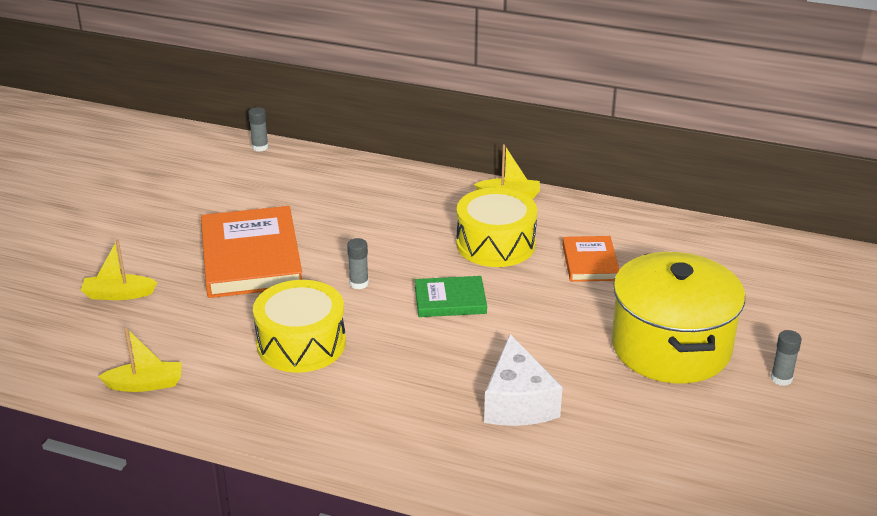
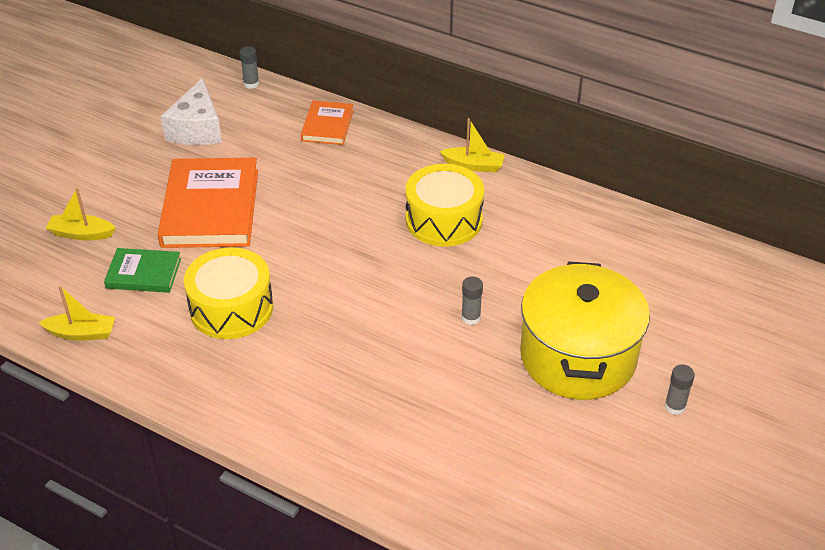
camera: 10 degrees right, 10 degrees up
(359, 283) = (302, 248): grey glue stick -> grey glue stick (470, 318)
(450, 300) = (382, 278): green book -> green book (143, 273)
(518, 402) = (413, 398): white cheese -> white cheese (197, 129)
(590, 262) = (529, 251): orange book -> orange book (327, 125)

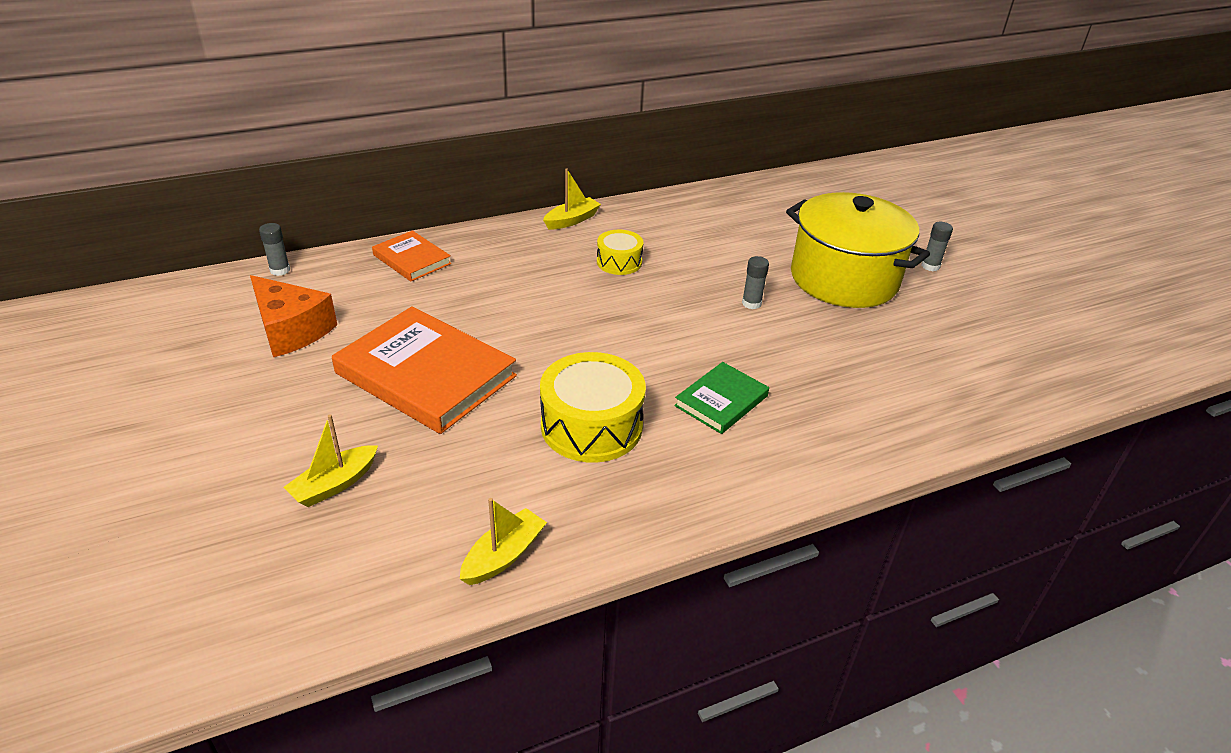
camera: 55 degrees left, 5 degrees down
(143, 273) = (465, 464): green book -> green book (721, 401)
(197, 129) = (291, 330): white cheese -> orange cheese
(444, 220) = (619, 262): yellow drum -> yellow drum, size x0.57

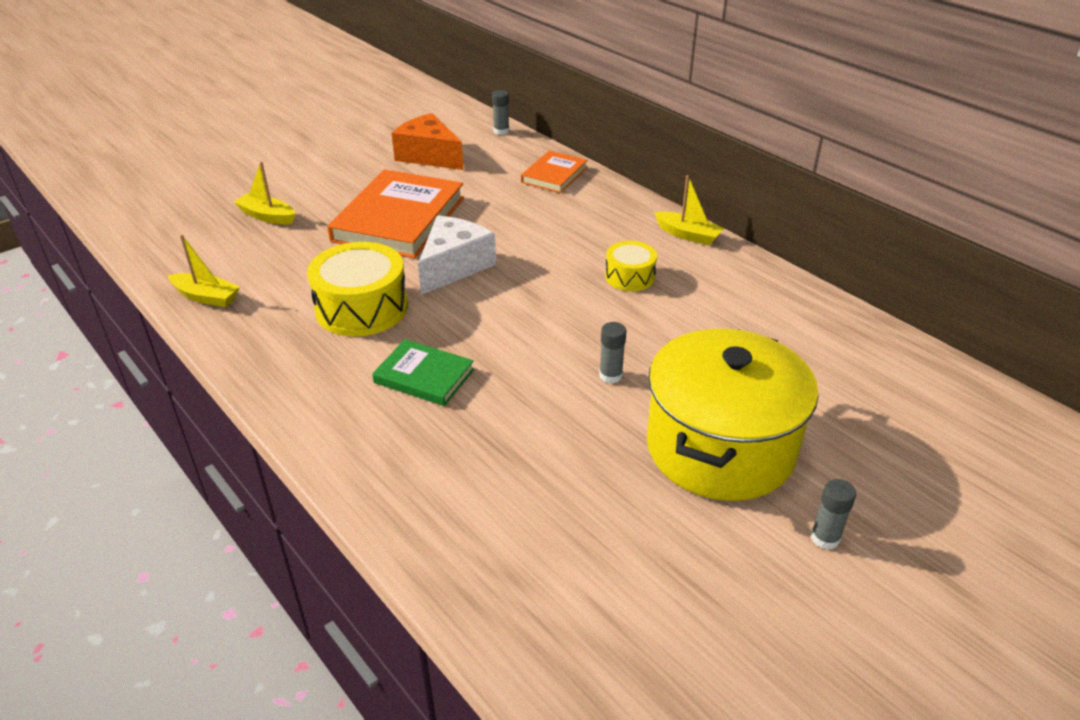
camera: 75 degrees right, 0 degrees up
(291, 330) = (429, 156): orange cheese -> orange cheese turned 105 degrees clockwise
(547, 353) = (454, 266): none -> white cheese

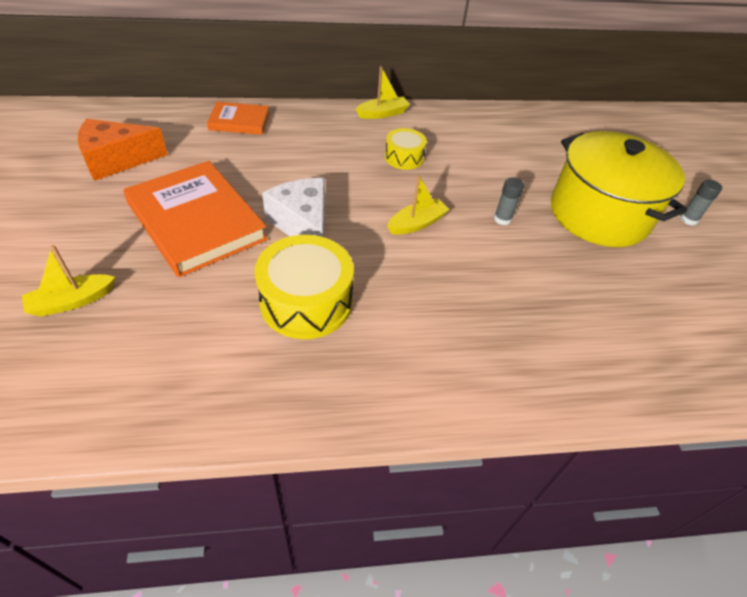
camera: 60 degrees left, 10 degrees up
(206, 297) = (167, 408): yellow boat -> yellow boat (416, 224)
(424, 376) = (432, 306): green book -> none
(501, 131) = (137, 110): grey glue stick -> none
(554, 175) = (239, 121): orange book -> orange book turned 60 degrees counterclockwise

